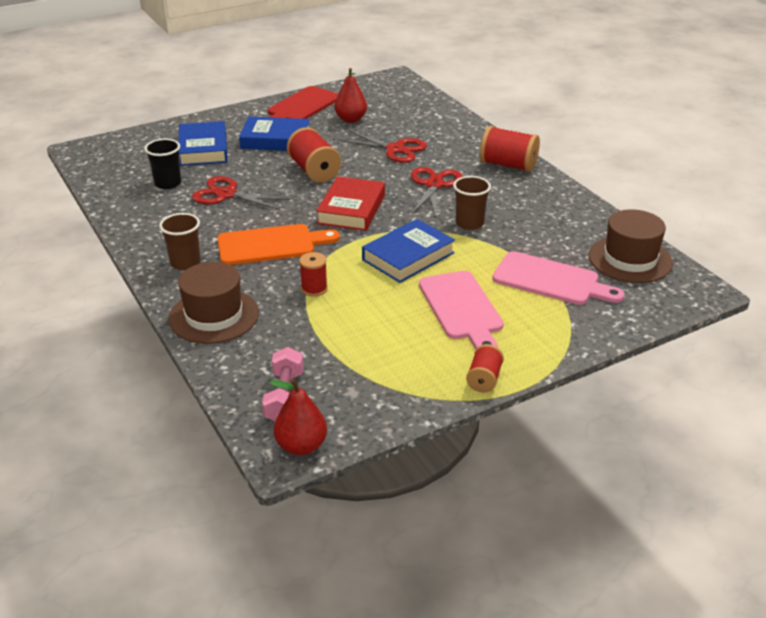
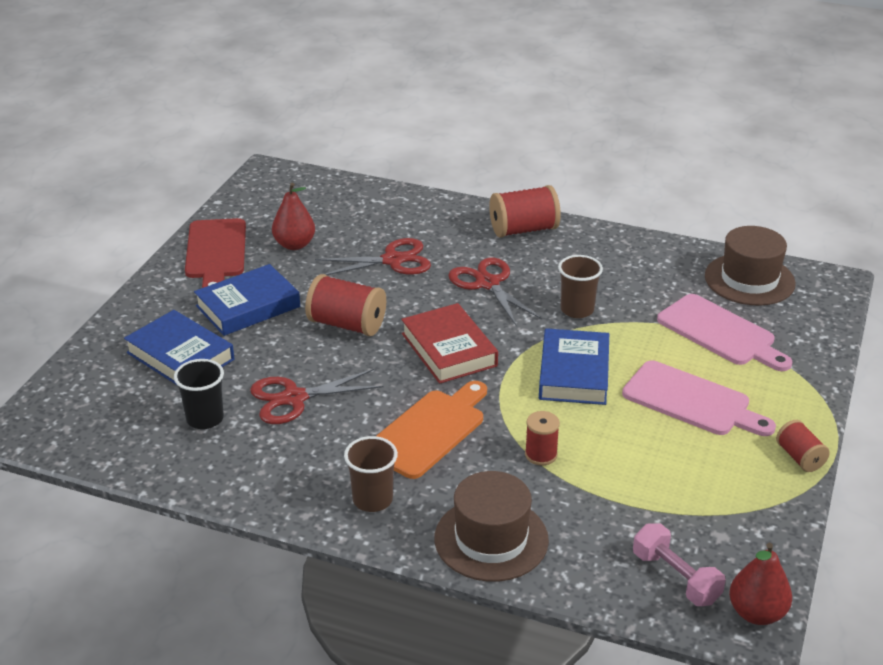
camera: 40 degrees left, 0 degrees up
(551, 280) = (720, 333): pink cutting board -> pink cutting board turned 60 degrees clockwise

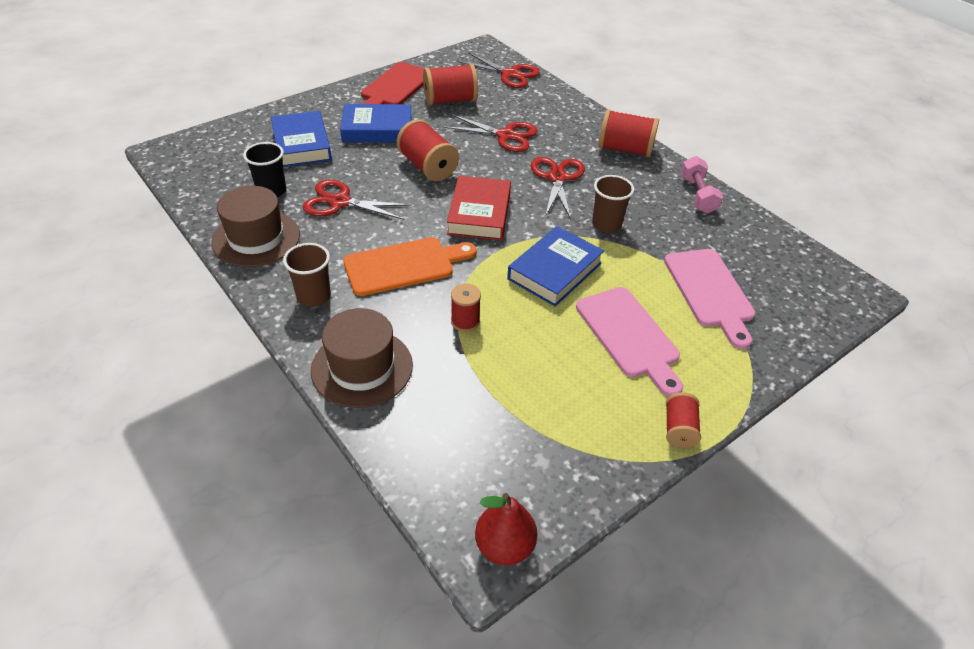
camera: 30 degrees right, 10 degrees up
(294, 245) = (450, 100): red pear -> red spool
(328, 192) = (510, 74): none -> red scissors
(676, 577) = (468, 476): pink dumbbell -> pink dumbbell (697, 195)
(749, 280) = (779, 259): brown hat -> brown hat (256, 238)

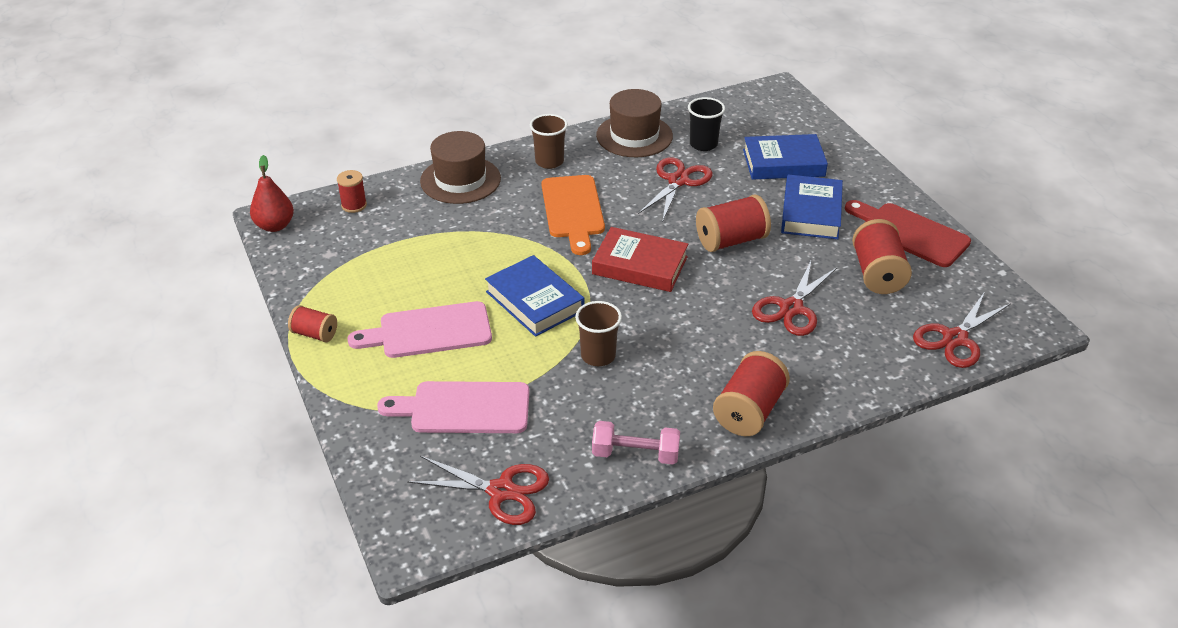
camera: 105 degrees right, 5 degrees down
(465, 321) = (488, 236): red spool -> red spool (354, 205)
(557, 178) = (694, 335): red scissors -> red scissors (501, 491)

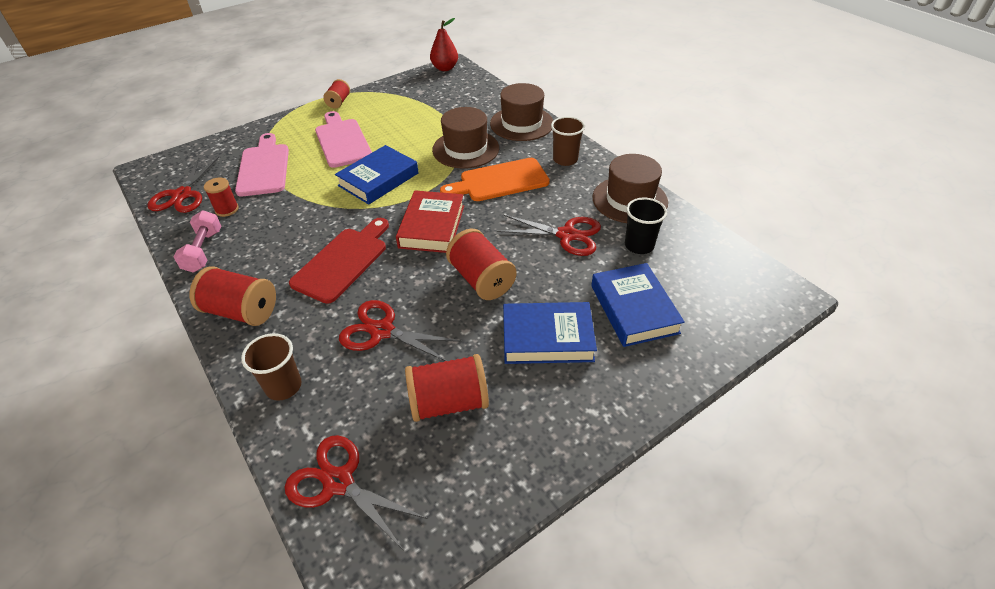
camera: 80 degrees right, 5 degrees up
(354, 205) = (475, 89): red spool -> red spool (227, 209)
(497, 228) = (465, 149): none -> brown hat
(598, 356) = (315, 218): brown cup -> brown cup (283, 386)
(910, 233) = (535, 434): red cutting board -> red cutting board (343, 261)

